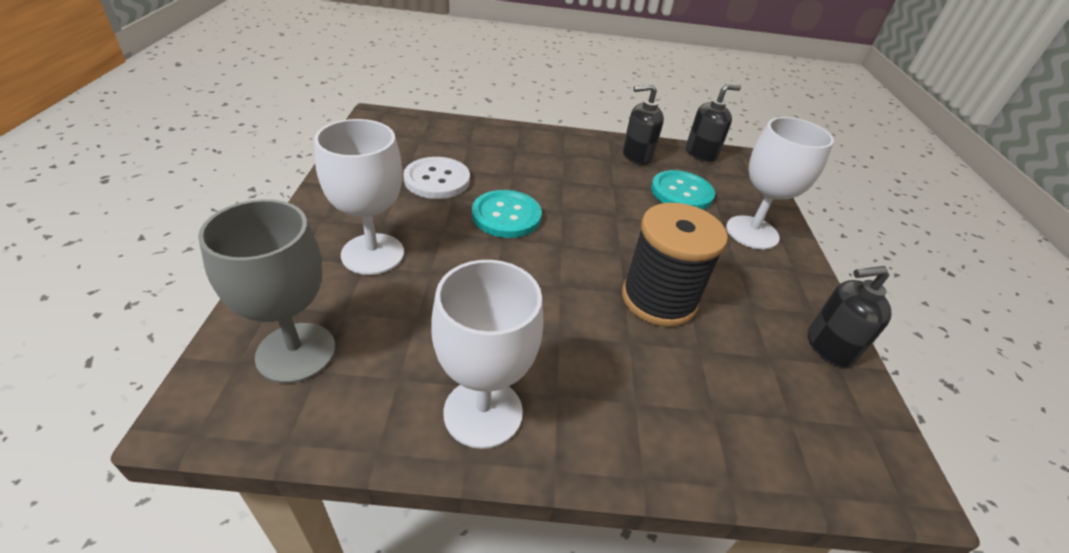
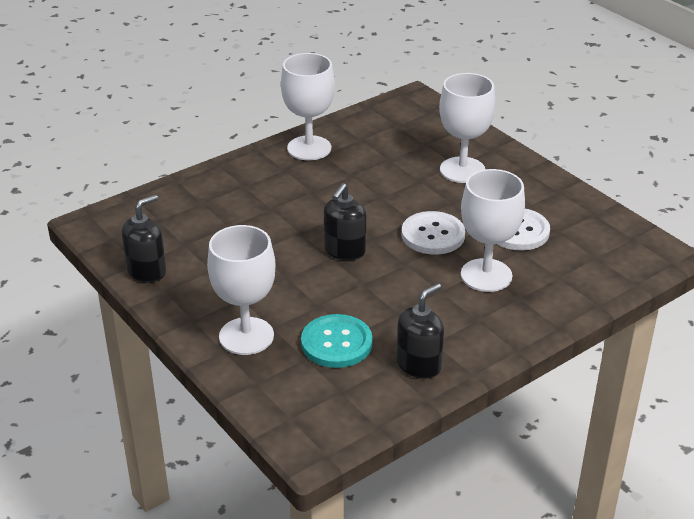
camera: 145 degrees right, 5 degrees down
(296, 352) = (416, 124): grey goblet -> none
(506, 216) = (433, 235): turquoise button -> white button
(515, 170) = (486, 275): none -> white goblet
(658, 299) = (275, 239): black spool -> none
(701, 153) = (364, 417): black soap dispenser -> black soap dispenser (344, 251)

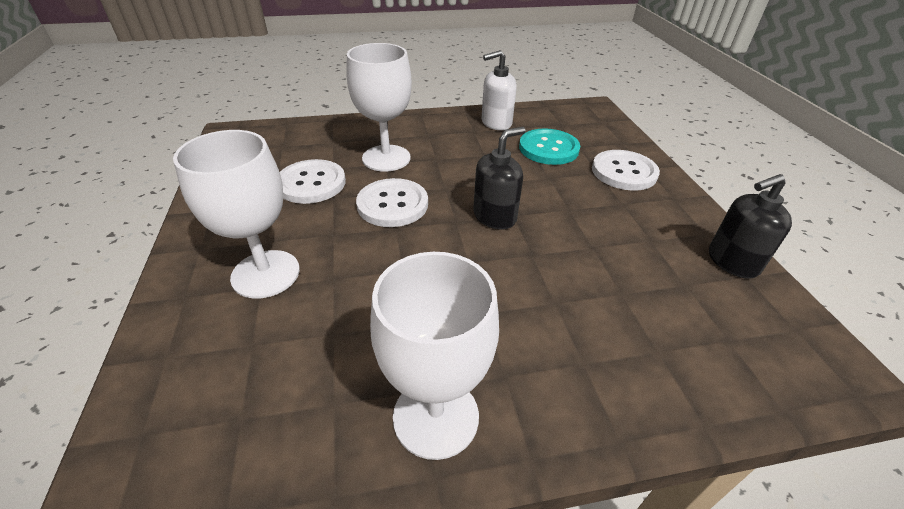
camera: 155 degrees left, 5 degrees up
(246, 336) = (624, 172): white goblet -> white button
(419, 365) = (496, 123): black soap dispenser -> white soap dispenser

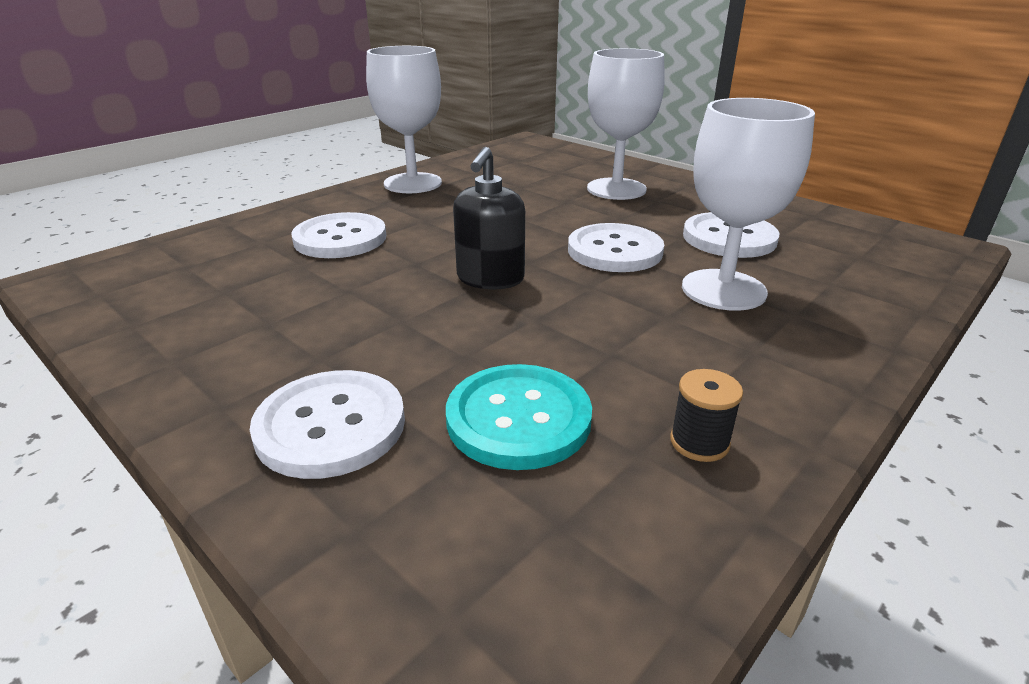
camera: 145 degrees right, 10 degrees down
(496, 123) = (699, 442): white soap dispenser -> black spool
(578, 317) = (340, 238): none -> white button
(732, 262) = (145, 334): black soap dispenser -> none

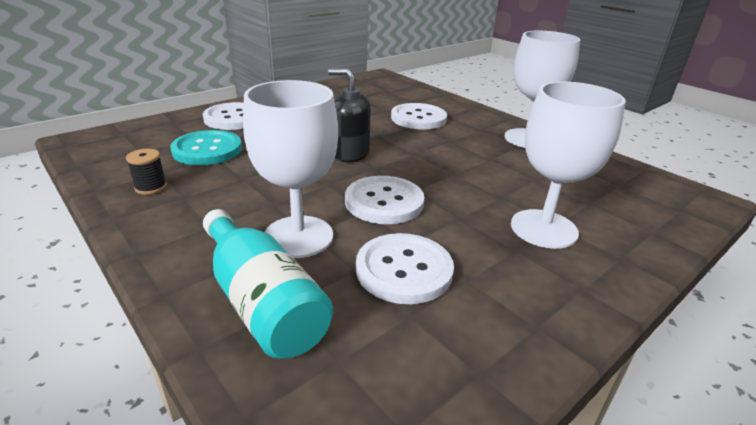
camera: 95 degrees right, 0 degrees up
(840, 293) = (262, 302): none -> turquoise bottle

